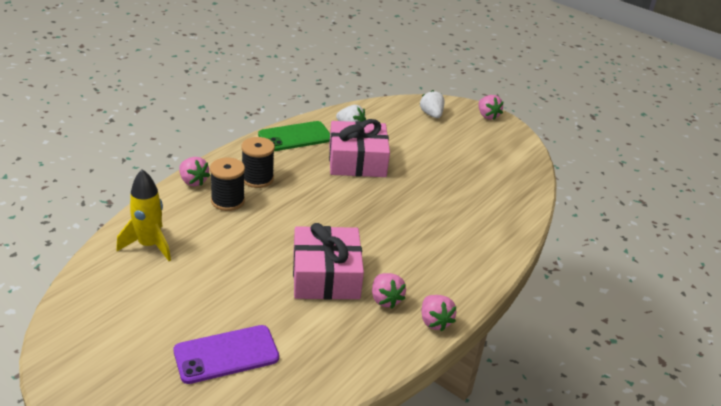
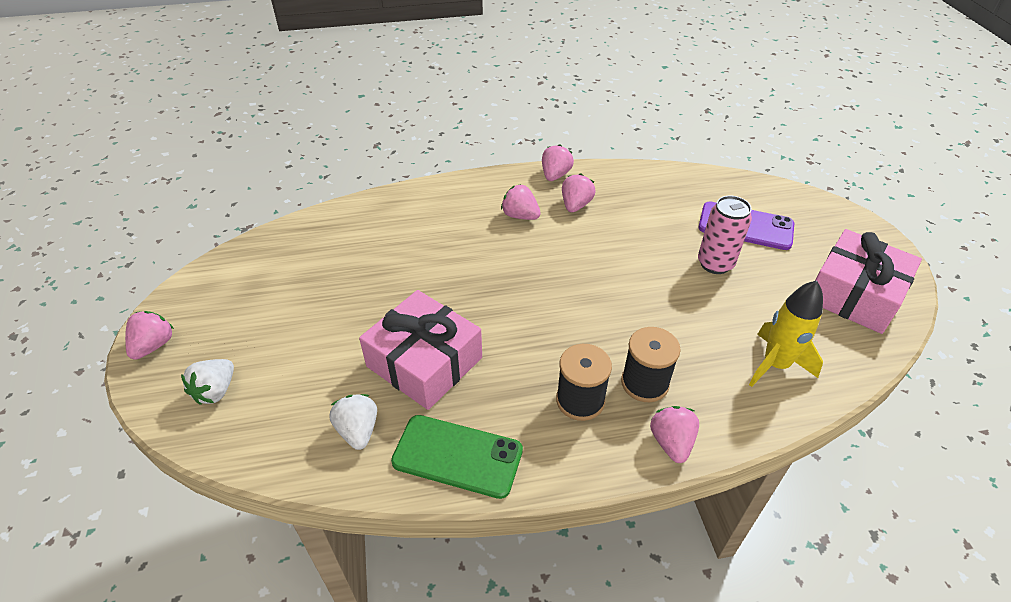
camera: 135 degrees left, 10 degrees up
(232, 301) = (715, 264): none -> pink can
(326, 275) = (608, 246): pink gift -> pink gift (854, 294)
(414, 268) = (520, 216): none -> pink strawberry

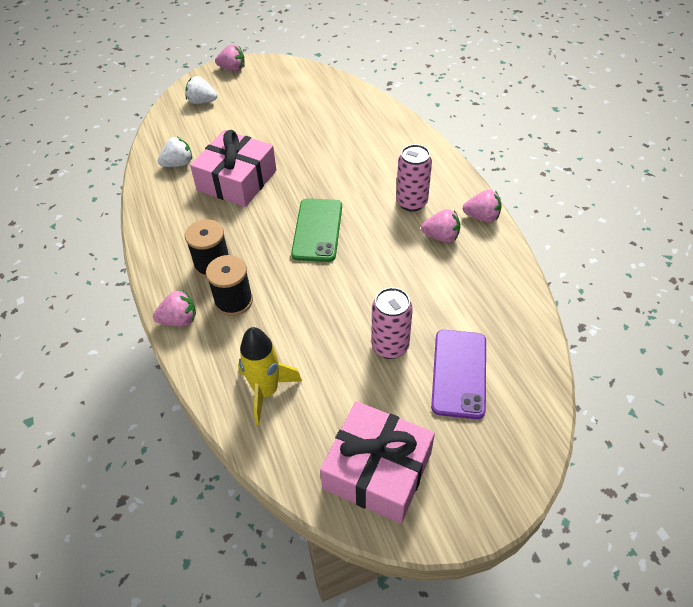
camera: 80 degrees right, 5 degrees up
(457, 456) = (162, 210): green phone -> green phone (317, 230)
(520, 216) = (411, 202): pink strawberry -> pink can

